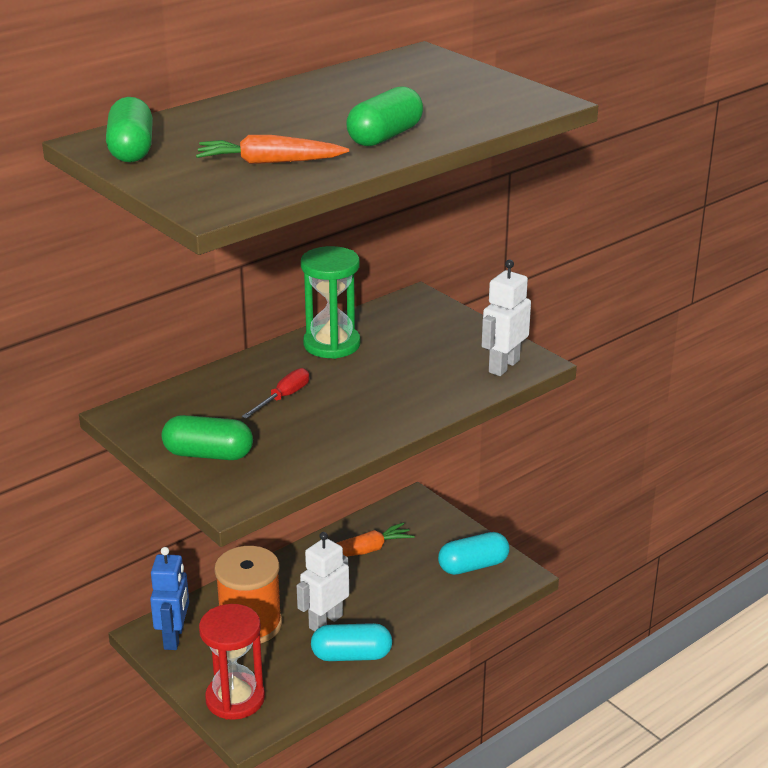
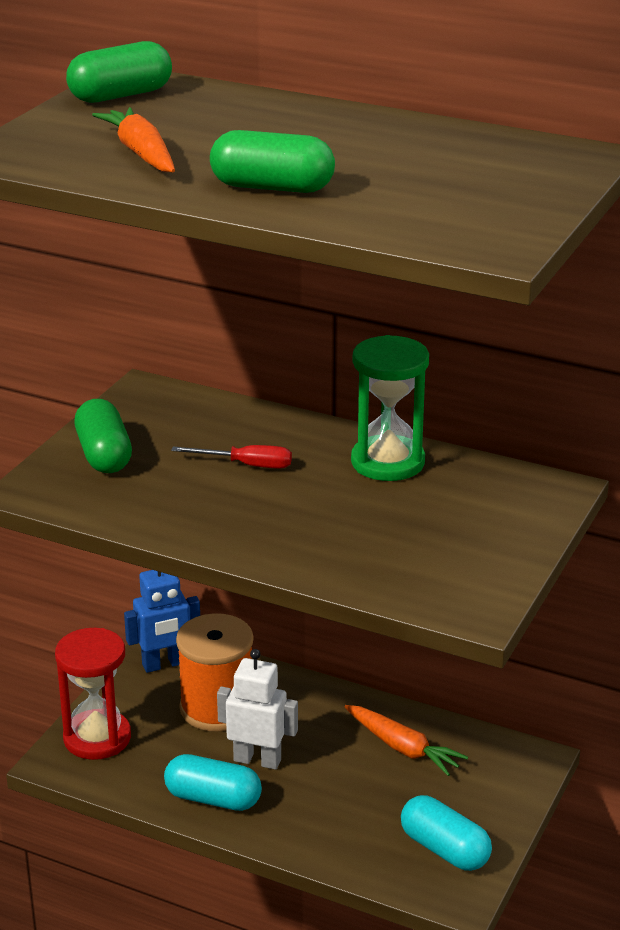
camera: 65 degrees right, 0 degrees up
(351, 656) = (213, 799): turquoise capsule -> turquoise capsule turned 45 degrees counterclockwise
(503, 366) = (445, 592): white robot -> none

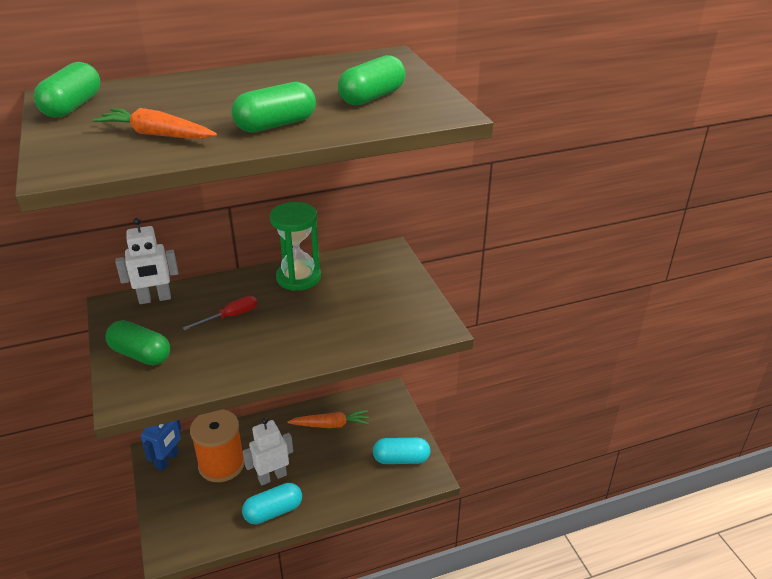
camera: 45 degrees left, 5 degrees up
(97, 738) = (175, 523): red hourglass -> none
(194, 404) = (155, 299): none -> white robot
(444, 197) = (372, 97): none -> green capsule

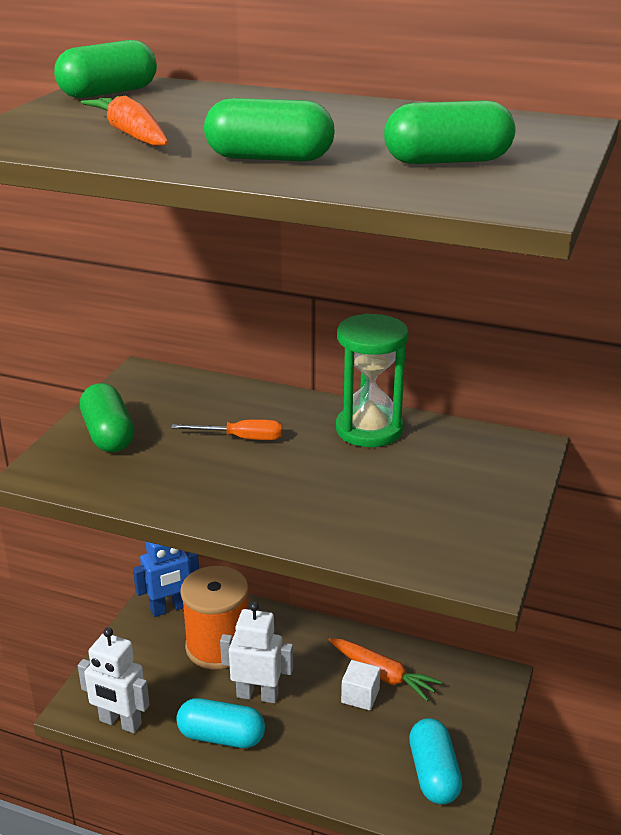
camera: 40 degrees right, 5 degrees down
(155, 299) = (188, 385): white robot -> white robot (120, 723)
(230, 316) = (241, 438): red screwdriver -> orange screwdriver
(329, 443) = (360, 696): none -> white cube
(401, 459) = (433, 774): turquoise capsule -> turquoise capsule turned 45 degrees clockwise

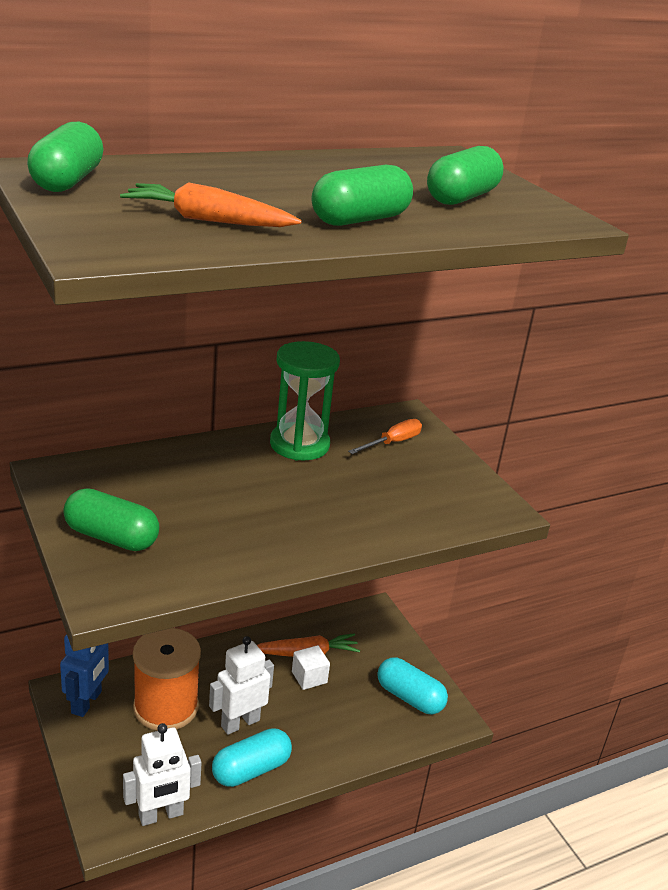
camera: 50 degrees left, 0 degrees up
(241, 438) = (222, 491): orange screwdriver -> orange screwdriver (392, 443)

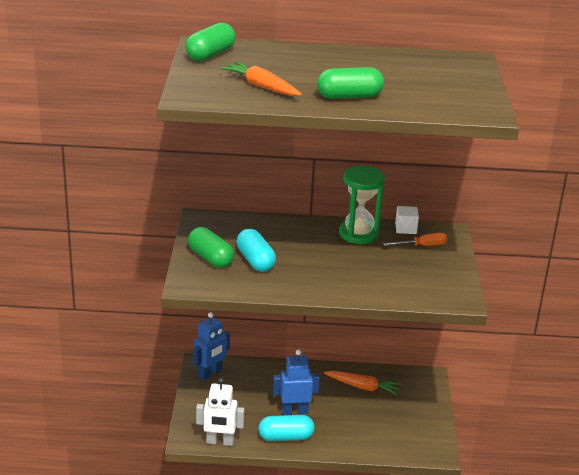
camera: 30 degrees right, 0 degrees up
(166, 707) = (255, 389): orange spool -> none
(240, 723) = (294, 411): white robot -> blue robot
(309, 677) = (355, 400): white cube -> white cube (405, 228)
(409, 697) = (416, 432): turquoise capsule -> turquoise capsule (255, 261)
(461, 198) = (435, 90): green capsule -> none

